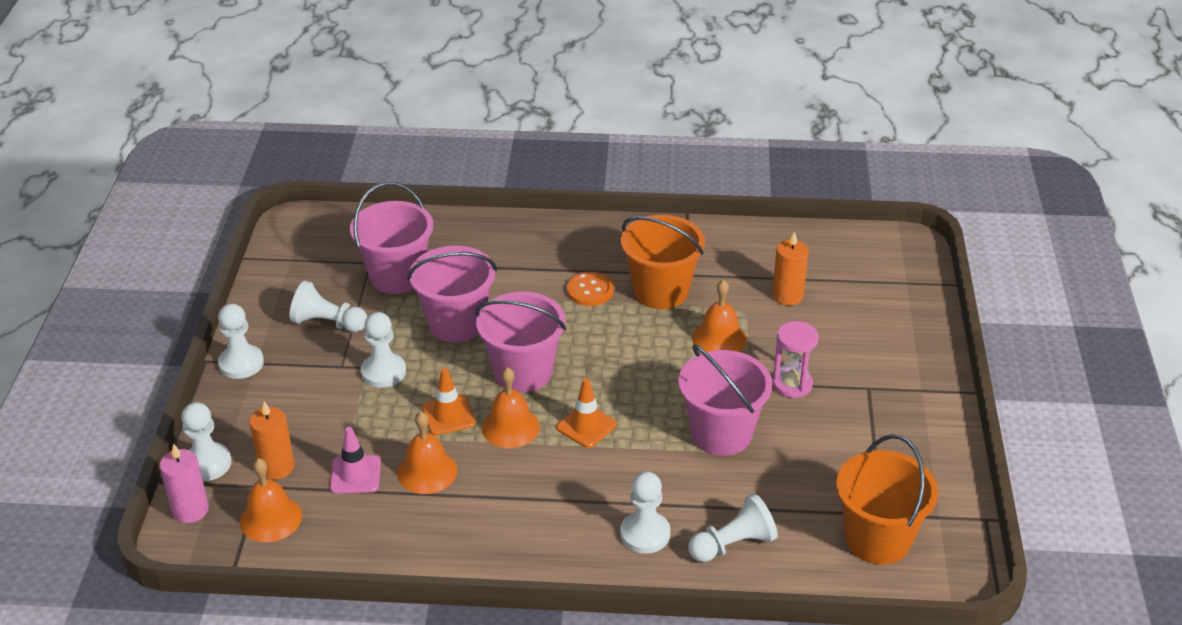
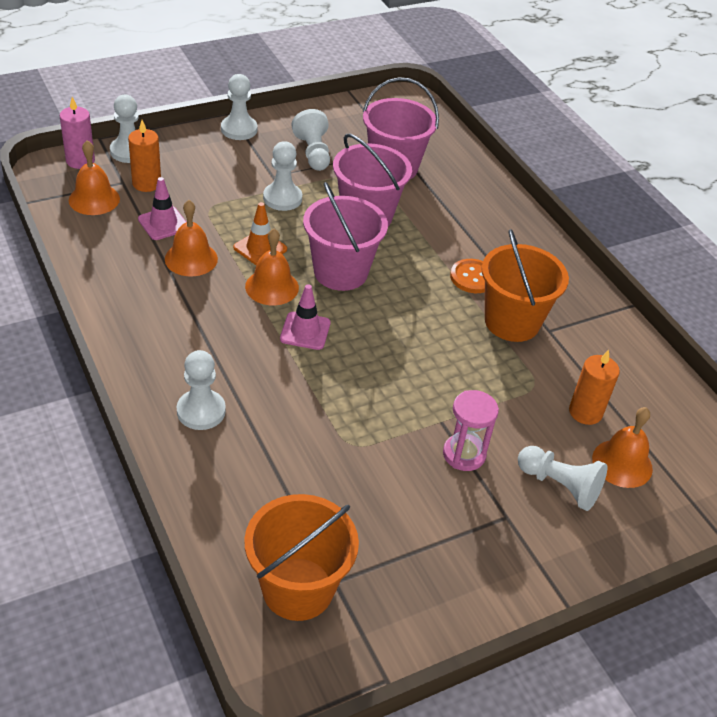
camera: 55 degrees right, 5 degrees up
(586, 426) = (305, 331): orange traffic cone -> pink traffic cone
(719, 338) = (483, 381): orange bell -> orange bell (622, 463)
(721, 434) = (359, 423): pink bucket -> none
(733, 544) = (224, 476): white pawn -> white pawn (559, 486)

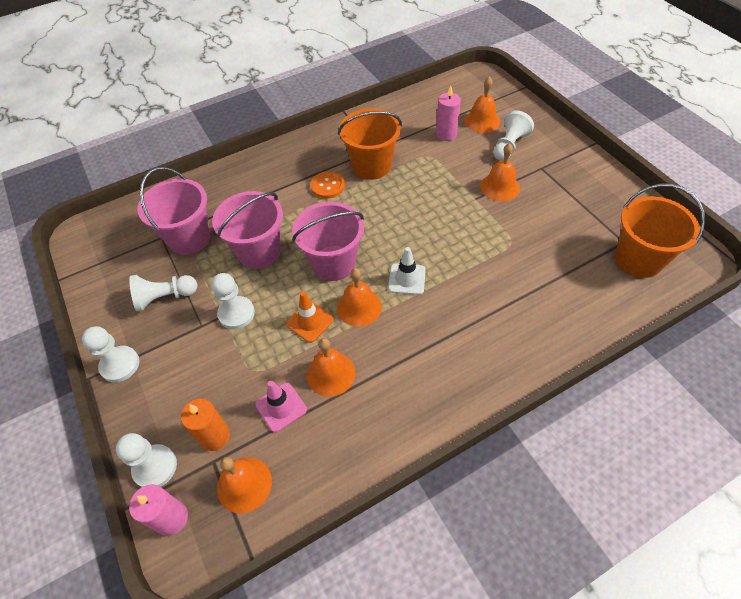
camera: 85 degrees left, 10 degrees up
(201, 411) = (511, 335): white pawn -> none
(305, 331) = (407, 279): pink traffic cone -> white traffic cone
(464, 454) = (500, 187): pink hourglass -> orange bell
(585, 412) = (446, 134): orange candle -> pink candle

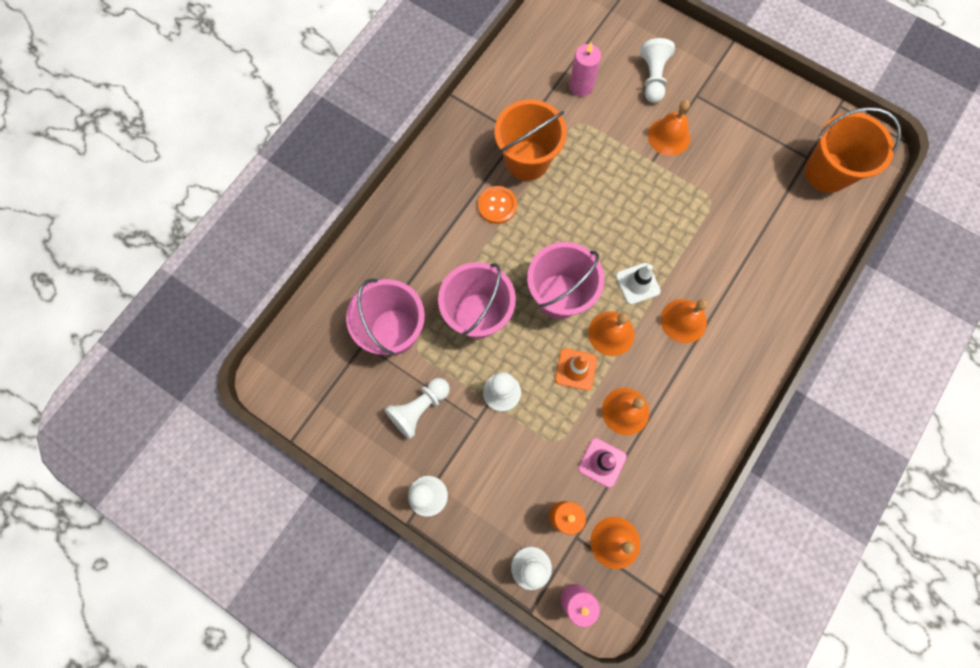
camera: 30 degrees left, 20 degrees up
(482, 121) = (609, 53): orange bell -> orange bell (683, 320)

